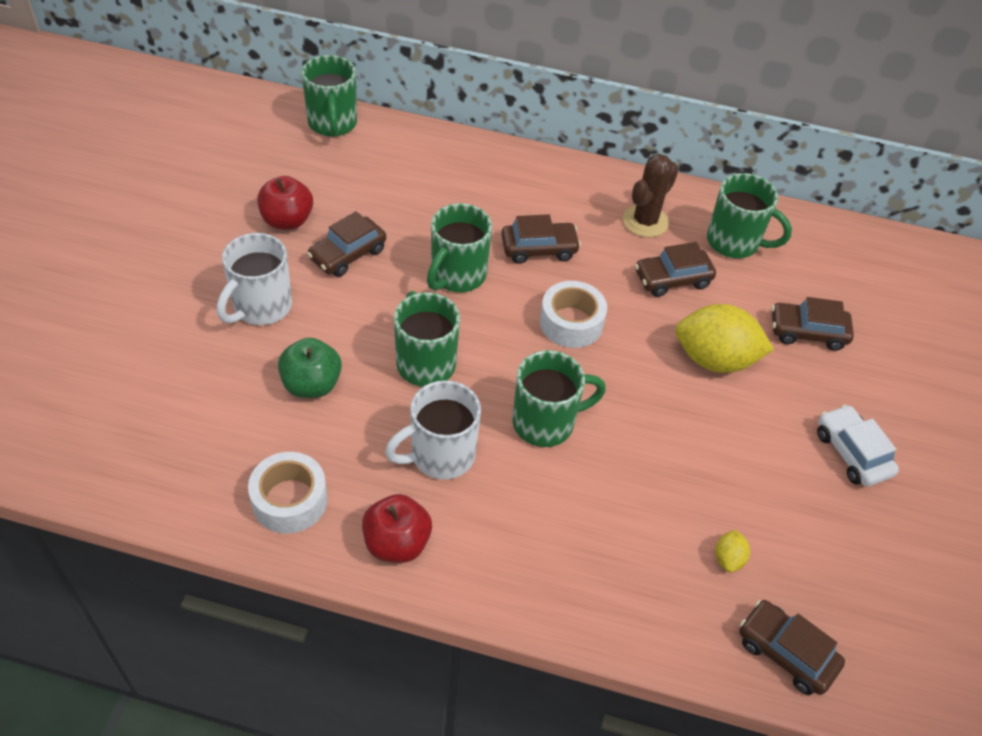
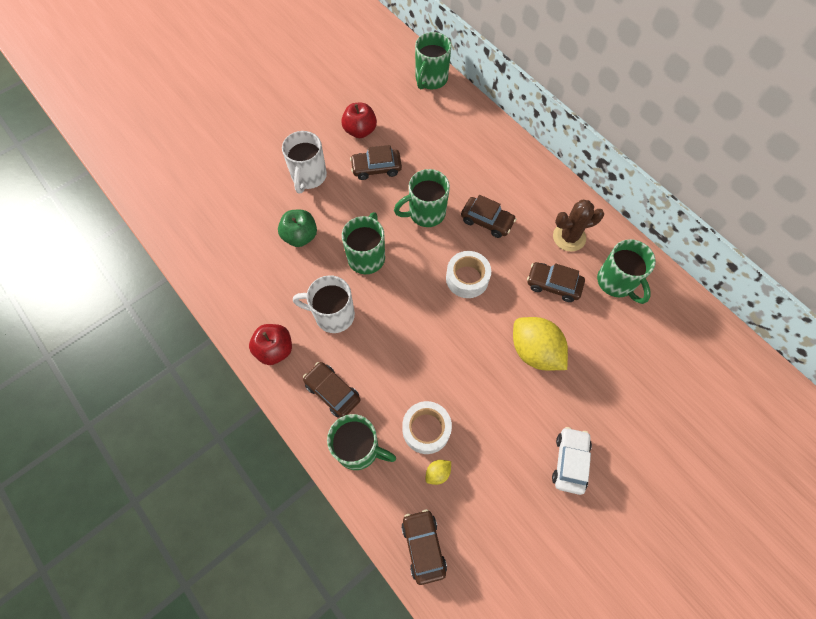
camera: 40 degrees right, 15 degrees up
(261, 307) = (308, 177): white mug -> white mug turned 60 degrees counterclockwise
(289, 500) = (243, 294): white tape -> white tape (426, 429)
(546, 422) = (403, 330): green mug -> green mug (359, 449)
(807, 332) = (612, 369): brown car -> brown car (332, 392)

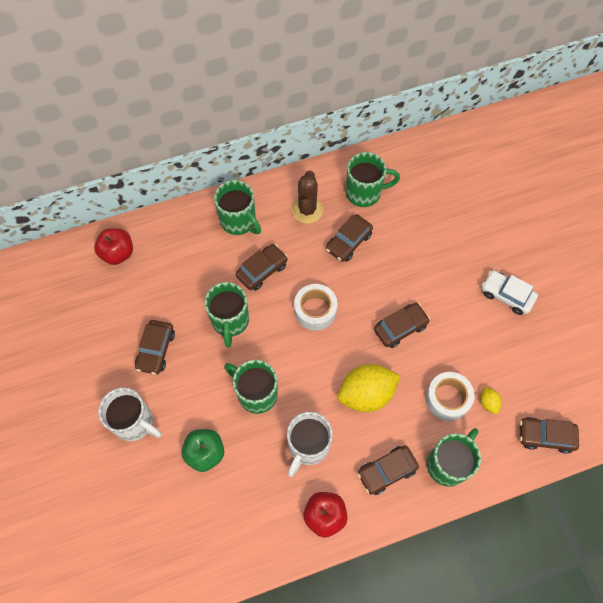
camera: 70 degrees left, 0 degrees up
(360, 131) = (100, 350): red apple -> red apple (118, 253)
(431, 79) = (69, 258): green mug -> green mug (239, 221)
(483, 361) = (400, 328): none -> brown car
(535, 351) = (405, 282): yellow lemon -> yellow lemon (366, 394)

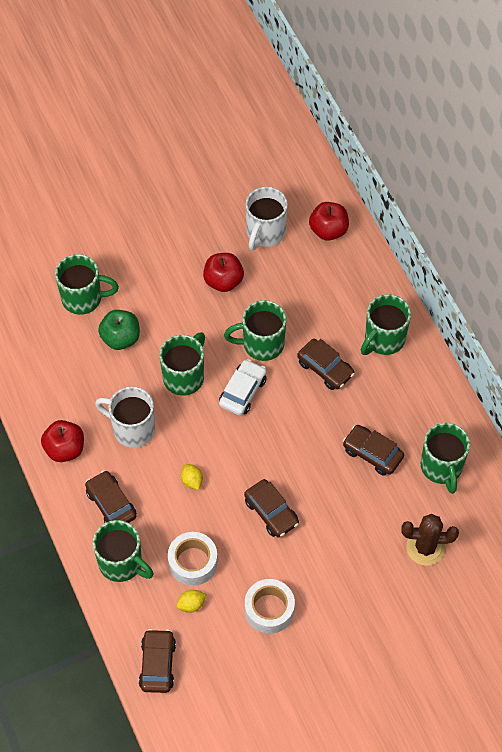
camera: 85 degrees right, 5 degrees down
(134, 422) = (147, 274): white mug -> white mug (265, 233)
(152, 489) = (83, 298): none -> green mug
(156, 350) = (223, 281): brown car -> red apple
(307, 210) = (409, 407): brown cactus -> brown cactus (425, 547)
(315, 310) = (283, 425): white tape -> white tape (269, 609)
(366, 394) = (192, 481): yellow lemon -> yellow lemon, size x0.43
(506, 295) = (324, 627): white car -> white car (243, 392)

